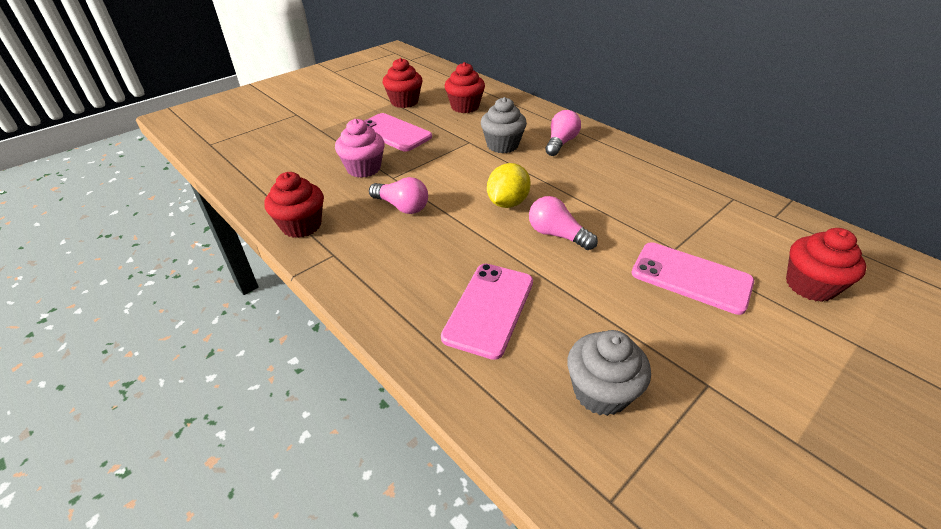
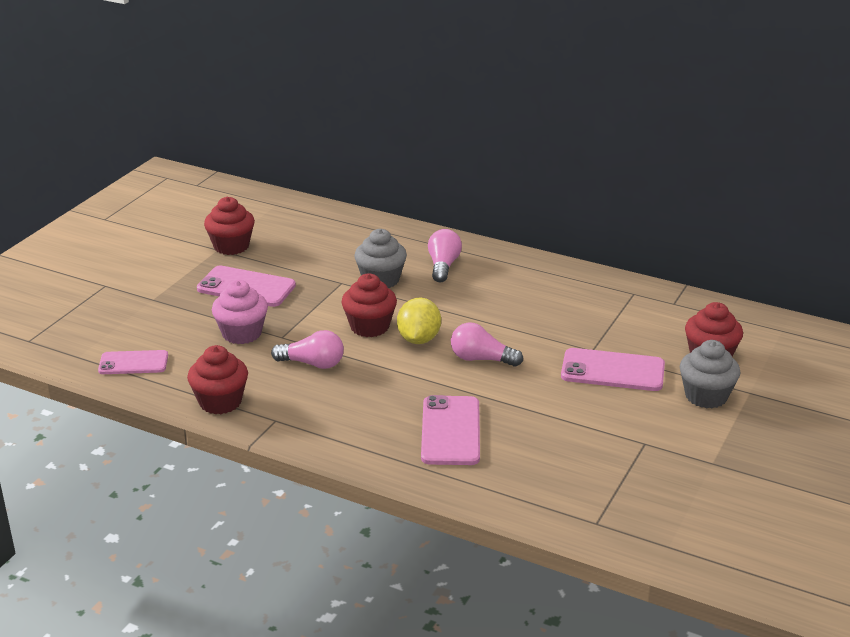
camera: 20 degrees left, 10 degrees down
(264, 176) = (133, 363): none -> pink phone
(465, 107) = (310, 240): red cupcake -> red cupcake (369, 327)
(600, 392) = (567, 465): grey cupcake -> grey cupcake (706, 396)

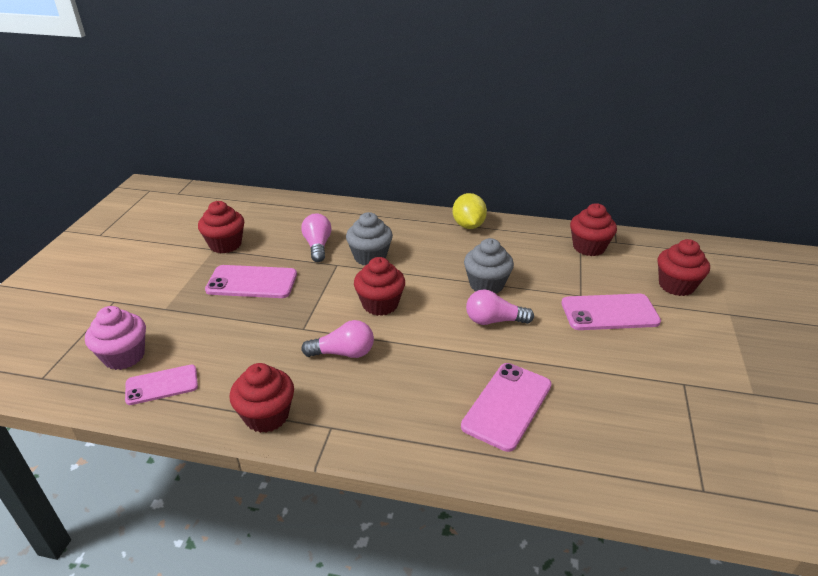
camera: 15 degrees left, 5 degrees up
(242, 333) = (263, 331): pink cupcake -> pink cupcake (124, 356)
(419, 339) = (429, 310): yellow lemon -> yellow lemon (468, 225)
(443, 266) = (416, 236): pink light bulb -> pink light bulb (318, 246)
(450, 431) = (507, 405): pink phone -> pink phone turned 45 degrees clockwise
(636, 304) = (589, 247): none -> red cupcake
(706, 396) = (699, 324): grey cupcake -> grey cupcake (486, 284)

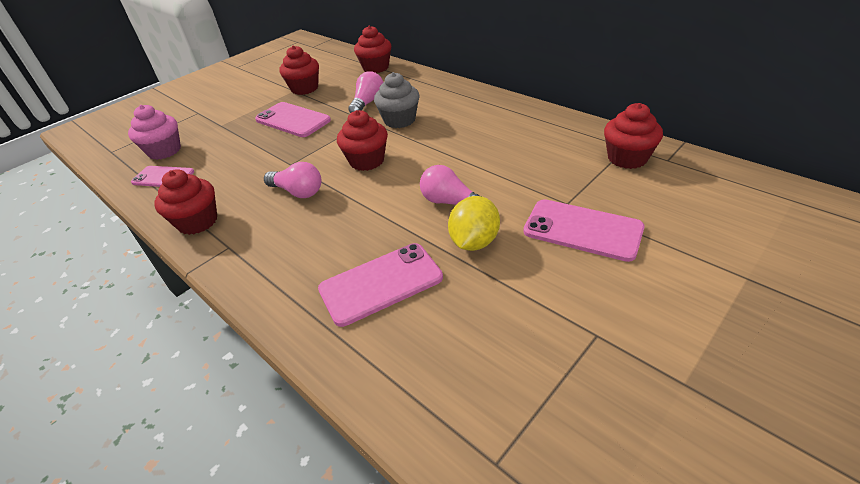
camera: 35 degrees right, 5 degrees up
(468, 225) = (516, 111): yellow lemon -> yellow lemon (474, 242)
(486, 284) = (478, 168): grey cupcake -> none
(676, 285) = (700, 224): red cupcake -> red cupcake (376, 68)

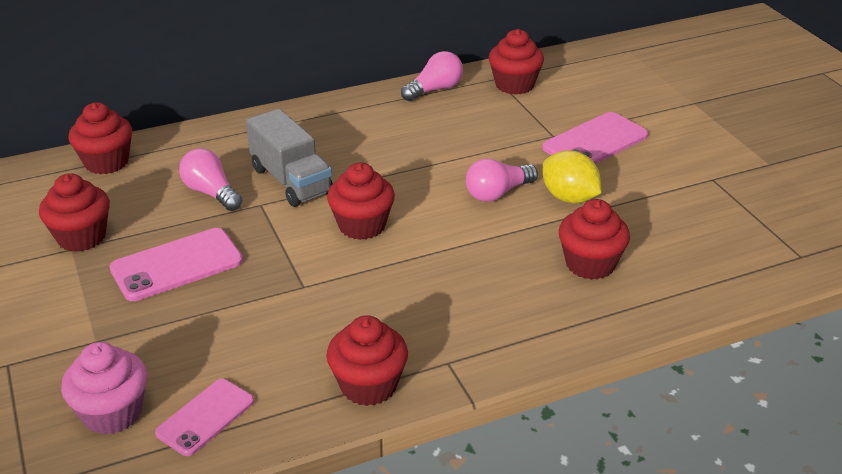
camera: 70 degrees left, 5 degrees down
(298, 192) = (379, 290): pink light bulb -> pink light bulb (435, 90)
(381, 283) = (590, 264): pink phone -> red cupcake
(399, 120) = (291, 181): grey cupcake -> grey truck

